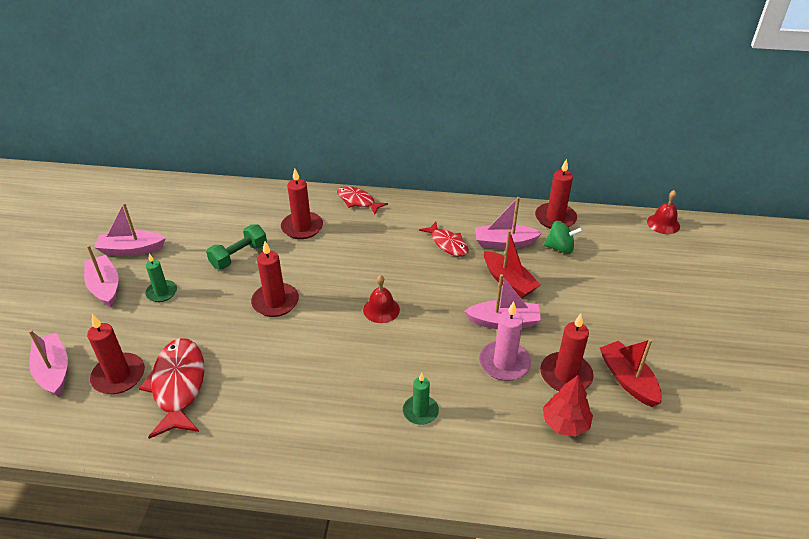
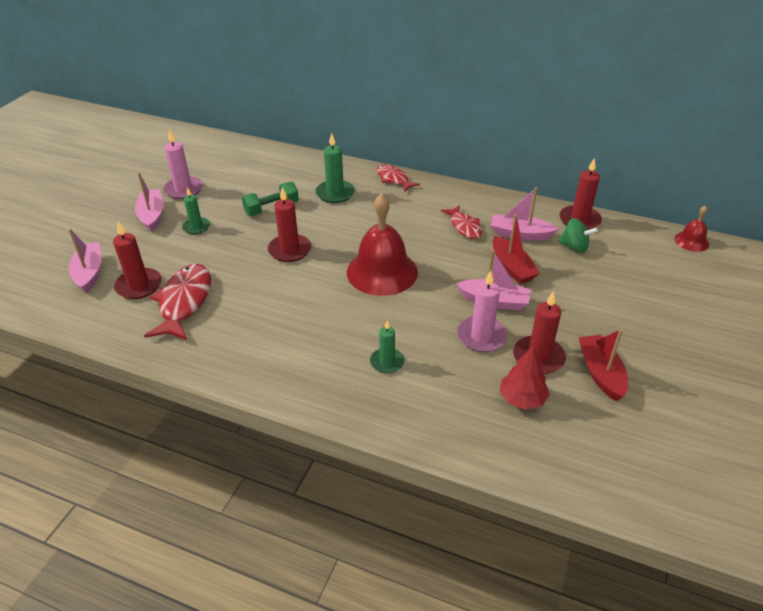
camera: 15 degrees right, 0 degrees up
(131, 249) = (183, 190): pink boat -> pink candle
(302, 227) = (335, 193): red candle -> green candle
(381, 309) = (382, 272): red bell -> red bell, size x2.05

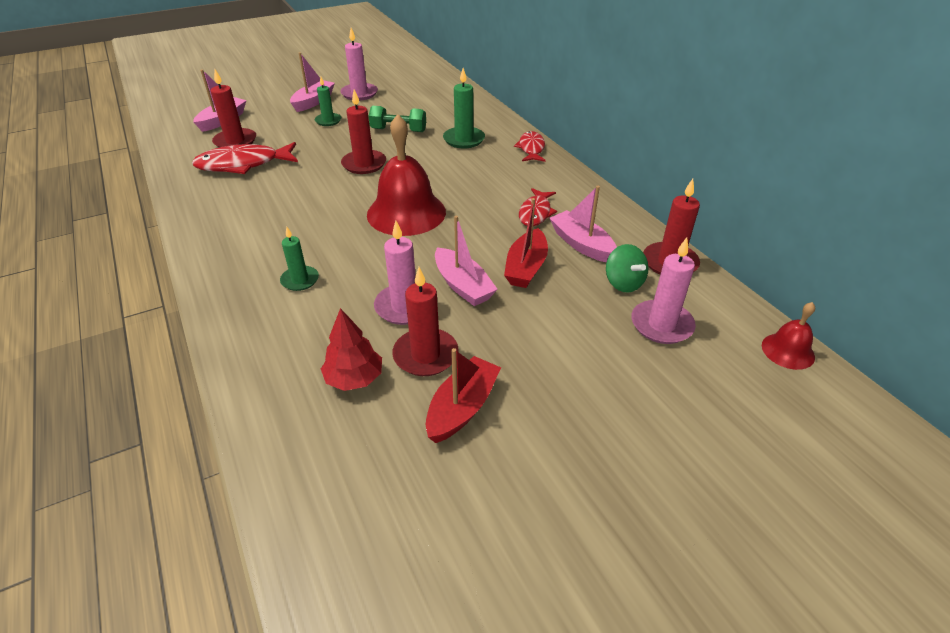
camera: 40 degrees right, 0 degrees up
(184, 302) = (243, 164): red fish -> red fish turned 150 degrees counterclockwise
(624, 261) = (661, 325): none -> pink candle

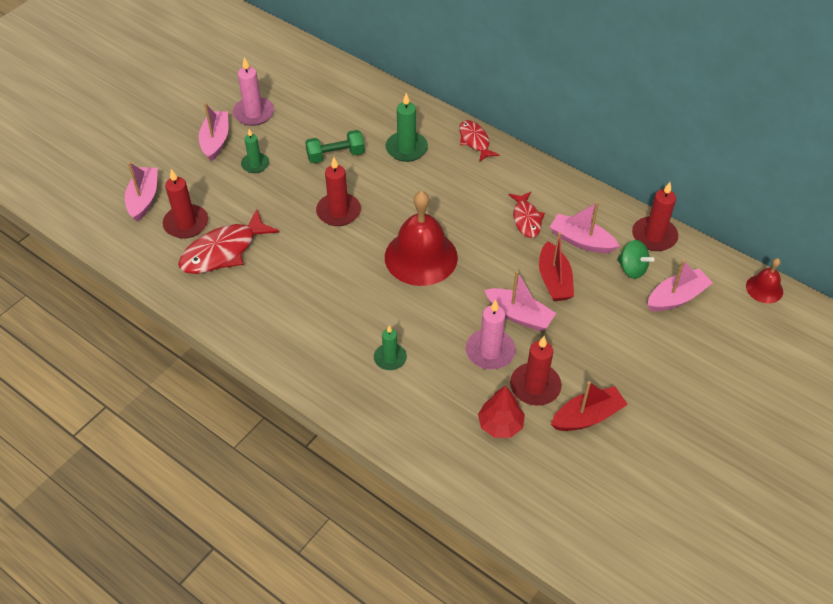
camera: 25 degrees left, 10 degrees up
(462, 408) = (587, 416): red boat -> red boat turned 60 degrees clockwise
(661, 325) = (676, 297): pink candle -> pink boat

